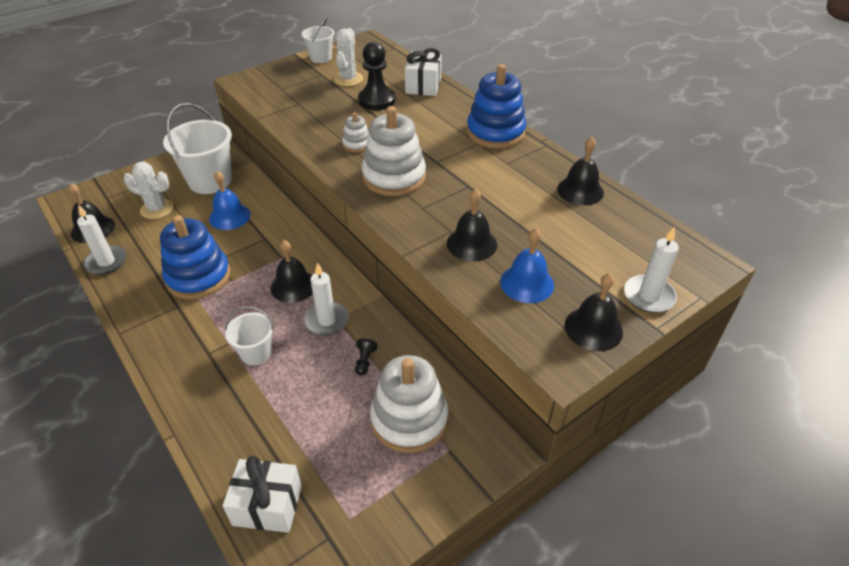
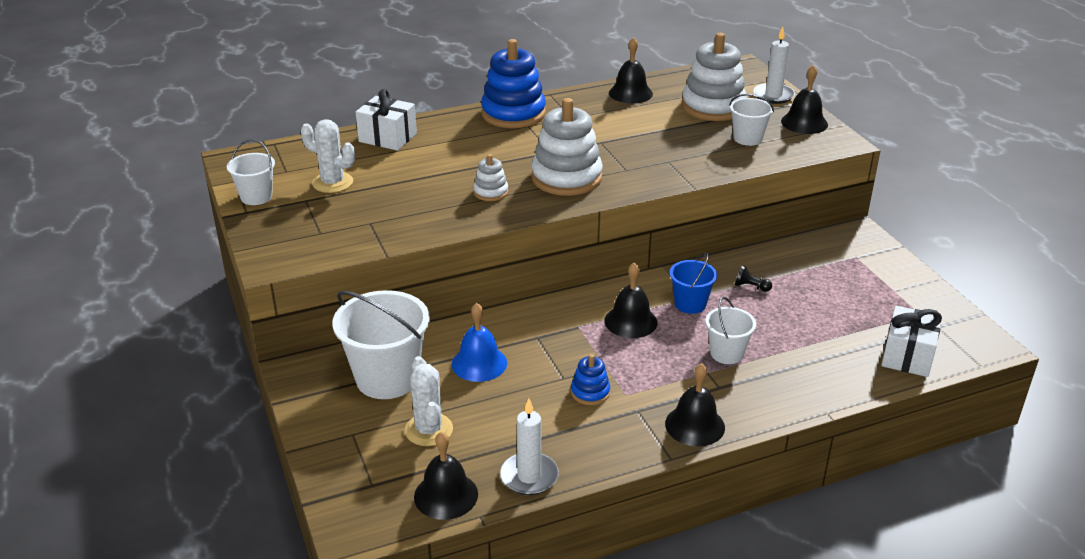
camera: 75 degrees left, 10 degrees down
(157, 209) = (429, 430): white cactus -> white cactus turned 45 degrees counterclockwise
(198, 277) = (590, 392): blue stacking toy -> blue stacking toy, size x0.48
(326, 320) = (690, 304): white candle -> blue bucket
(376, 100) = (401, 170): black pawn -> none
(409, 419) = (822, 271): white stacking toy -> white stacking toy (713, 107)
(471, 244) = (689, 154): black bell -> black bell (695, 425)
(527, 283) = (747, 138): blue bell -> white bucket

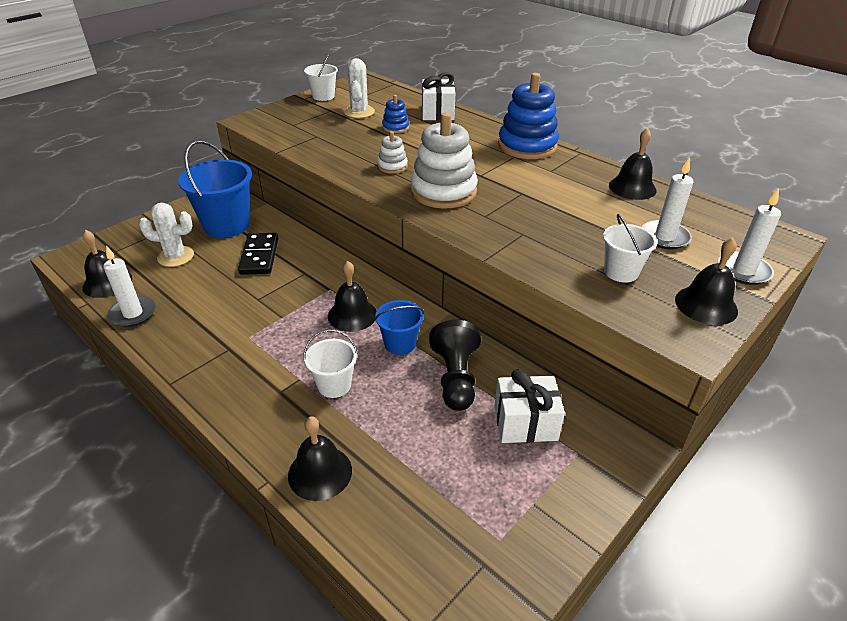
camera: 65 degrees right, 5 degrees up
(387, 378) = (226, 225): white bucket -> blue bucket
(429, 430) = (175, 256): white cactus -> white cactus turned 45 degrees clockwise
(479, 363) = (259, 256): blue bell -> black domino
(590, 392) = (244, 317): blue stacking toy -> blue stacking toy (395, 127)
(695, 425) = (218, 388): black bell -> black bell (320, 472)
(713, 107) = (664, 237): white stacking toy -> white candle
(751, 287) = (455, 378): black pawn -> black pawn, size x2.26
(907, 356) = (402, 541): white gift -> white gift (525, 423)

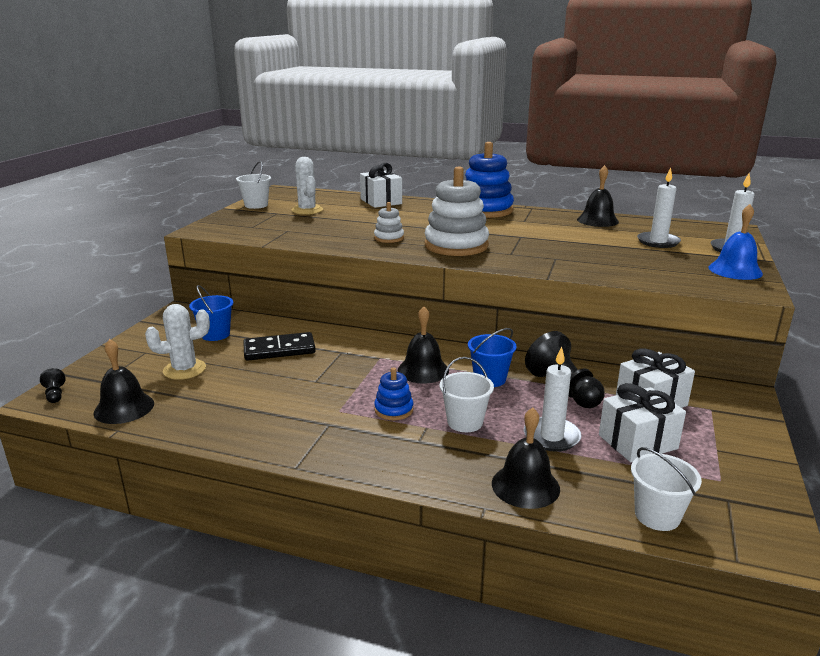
camera: 25 degrees left, 15 degrees down
(76, 255) = (55, 394): none -> black pawn
(133, 313) = (186, 424): white candle -> white candle (551, 437)
(226, 225) = (215, 334): blue bucket -> blue bucket, size x0.55
(259, 256) = (279, 350): black domino -> black domino turned 75 degrees counterclockwise
(395, 127) = (356, 215): blue stacking toy -> blue stacking toy (394, 410)
(464, 465) = (637, 442): none -> white gift
(621, 272) = (656, 265): white bucket -> white bucket (657, 515)
(706, 305) = (735, 270): black bell -> blue bell

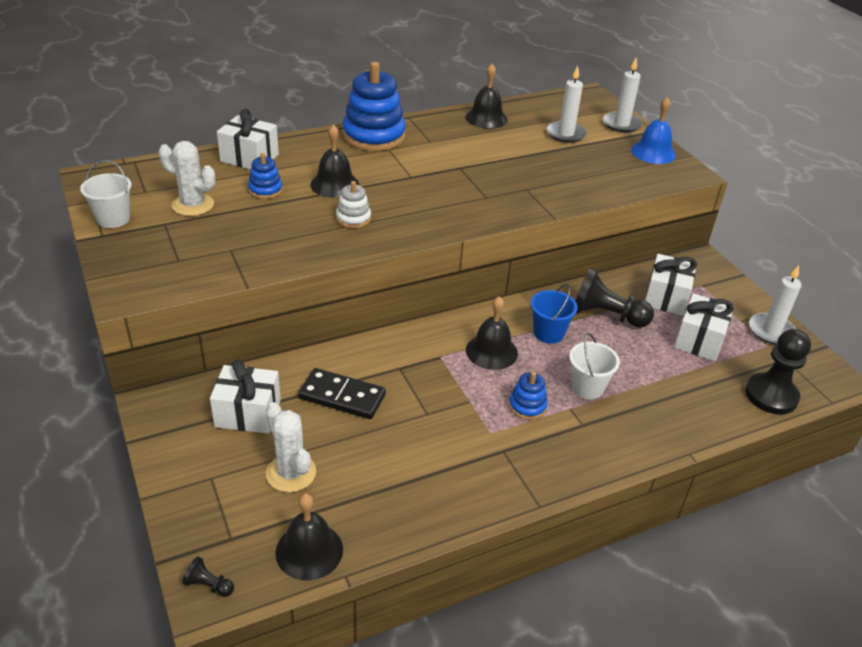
camera: 45 degrees left, 15 degrees up
(184, 369) = (291, 473): white cactus -> white cactus turned 60 degrees counterclockwise
(215, 334) = (248, 413): blue bucket -> white gift
(279, 350) = (342, 396): black domino -> black domino turned 75 degrees clockwise
(361, 215) = (265, 190): none -> blue stacking toy
(456, 246) = (428, 204): white stacking toy -> none
(525, 486) = (688, 419): black bell -> black bell (334, 184)
(551, 437) = (652, 367): white candle -> white candle (771, 331)
(657, 515) = (771, 395): white bucket -> black pawn

